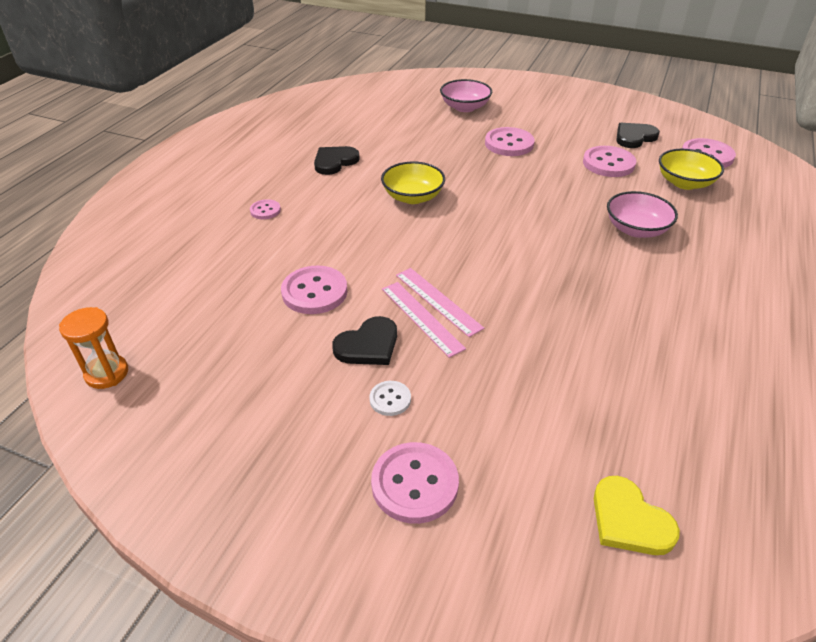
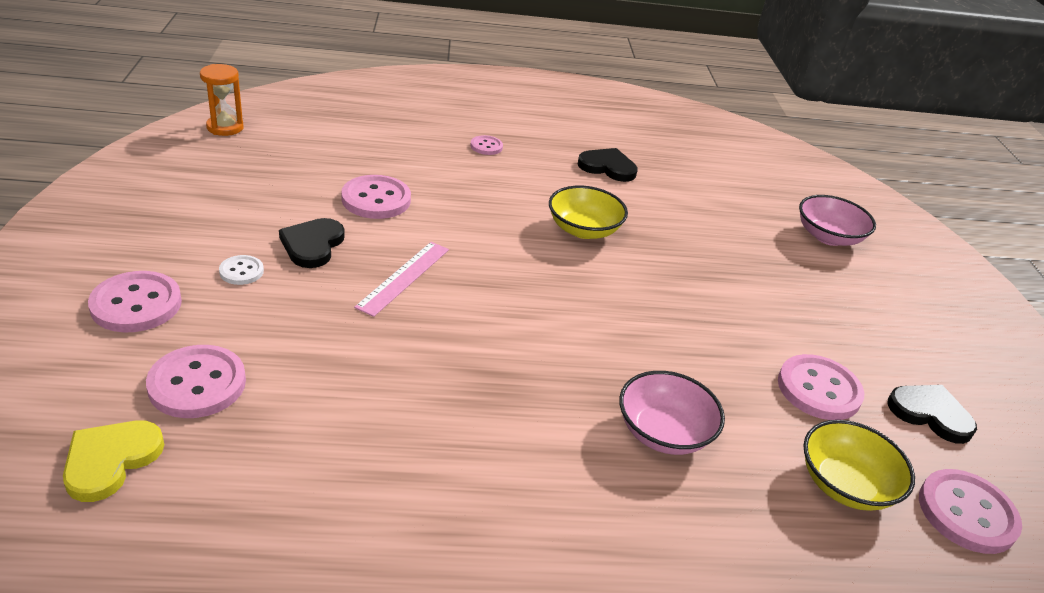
camera: 60 degrees right, 5 degrees down
(368, 345) = (312, 245): black heart -> black heart turned 75 degrees clockwise
(421, 318) = (370, 271): pink ruler -> none
(509, 144) = (775, 286): pink button -> pink button (197, 384)

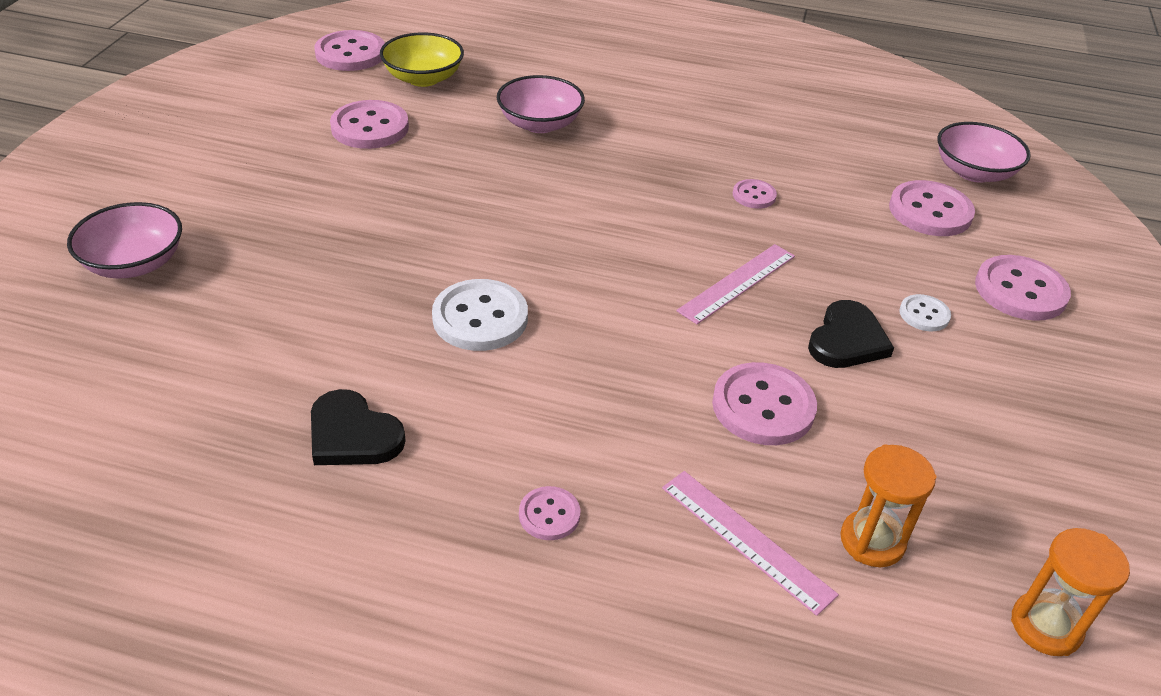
camera: 160 degrees left, 5 degrees up
(111, 460) = (973, 172): yellow heart -> pink bowl
(311, 149) = (872, 541): none -> orange hourglass
(381, 145) = (746, 539): none -> pink ruler
(398, 371) = (754, 195): none -> pink button
(583, 230) = (480, 318): yellow bowl -> white button
(930, 414) = (289, 99): black heart -> none

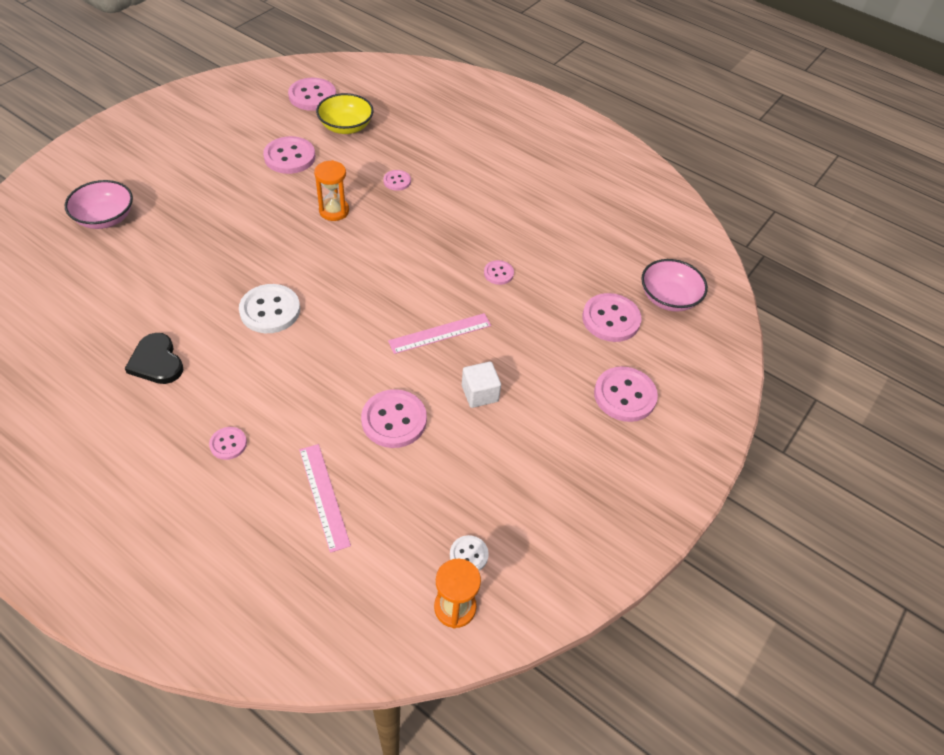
camera: 20 degrees right, 10 degrees up
(540, 124) = (397, 181): pink bowl -> pink button
(847, 340) = (480, 393): black heart -> white cube
(872, 541) = (394, 523): orange hourglass -> orange hourglass (334, 211)
(924, 314) = (544, 392): white button -> white button (468, 555)

